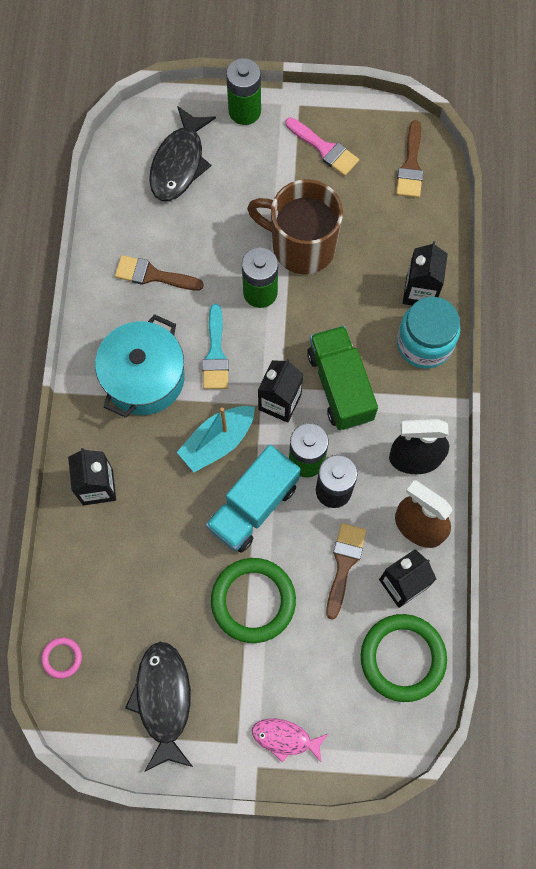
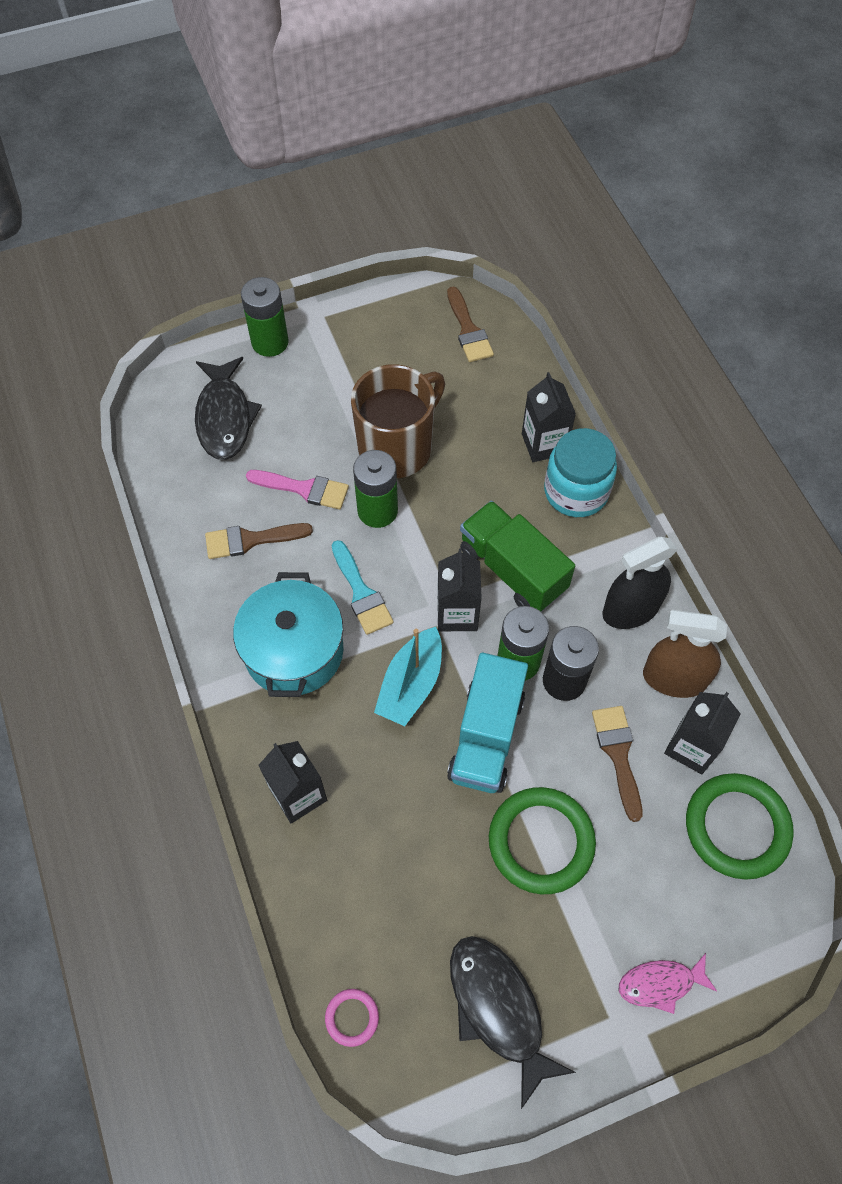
camera: 25 degrees left, 10 degrees down
(301, 246) = (397, 448): brown mug -> brown mug turned 135 degrees clockwise
(324, 149) = (372, 347): pink brush -> pink brush (304, 489)

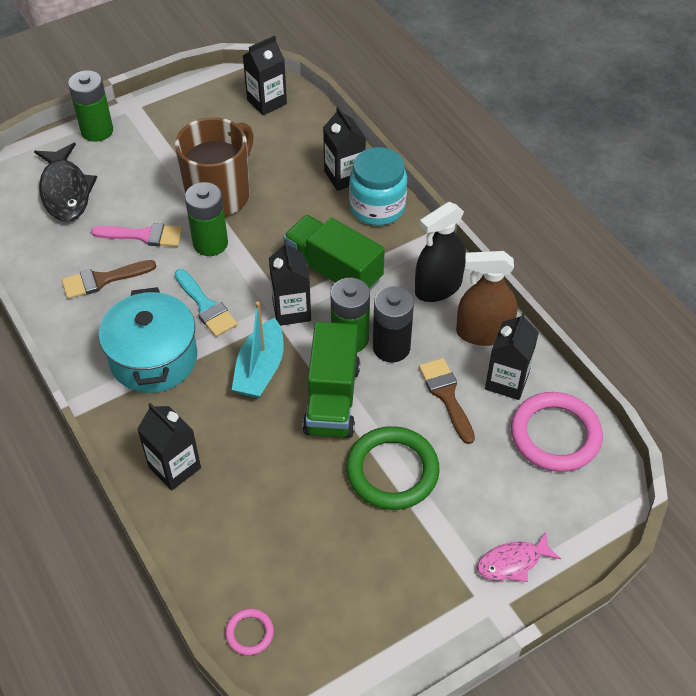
camera: 10 degrees left, 10 degrees down
(468, 330) = (267, 102): brown brush -> black carton
(486, 736) = (332, 399): turquoise truck -> green truck
(498, 1009) = (377, 605): black fish -> none
(736, 827) = (555, 435): green ring -> pink ring

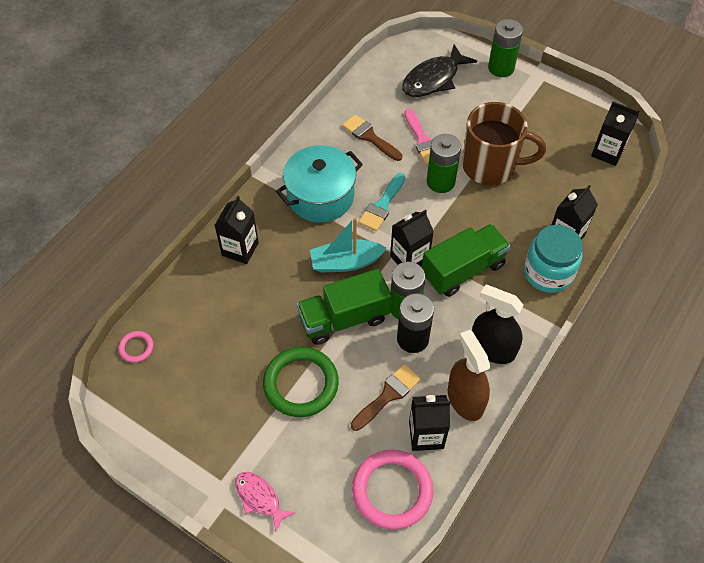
camera: 65 degrees right, 5 degrees up
(333, 271) = (463, 270): green truck -> green truck turned 45 degrees clockwise

